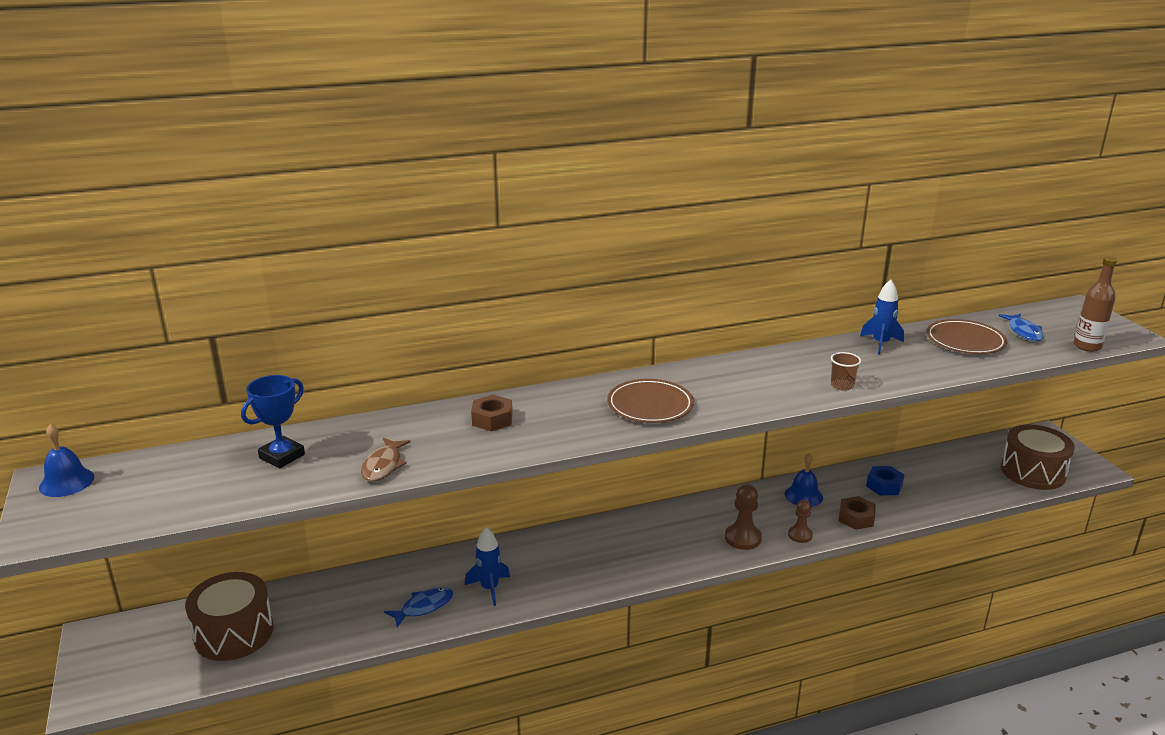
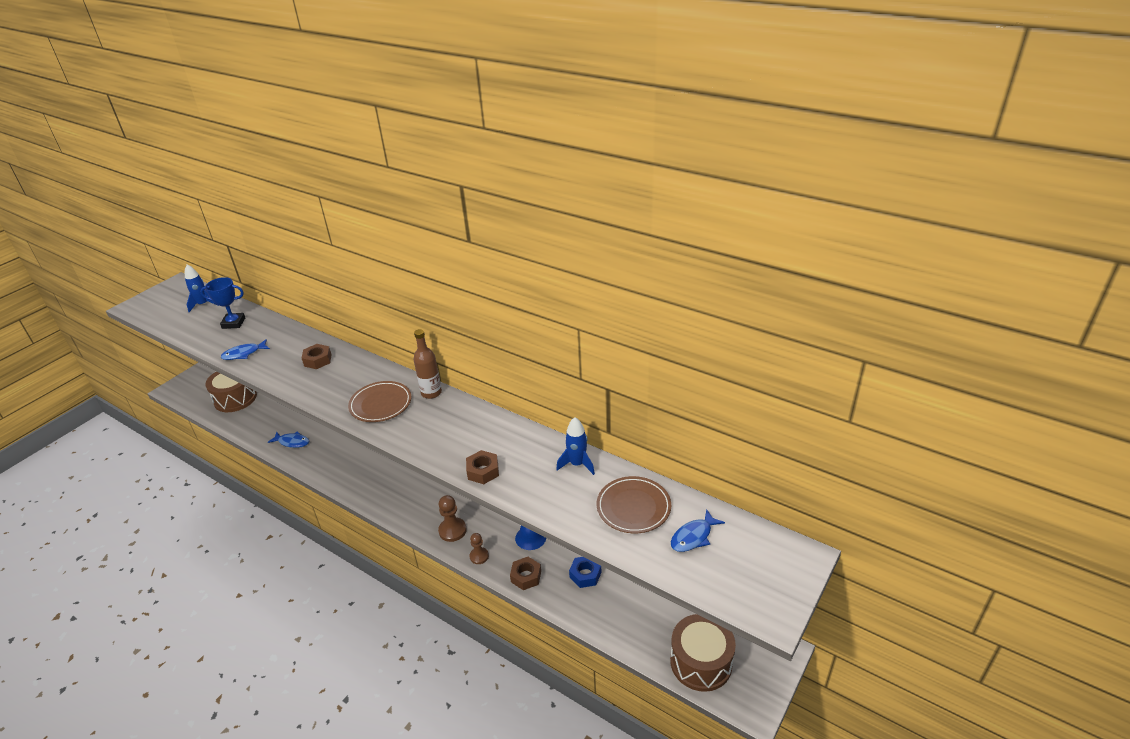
camera: 55 degrees right, 10 degrees up
(66, 482) = (177, 288): blue bell -> none
(383, 466) = (244, 354): brown fish -> blue fish
(489, 588) = (323, 455): blue rocket -> blue rocket (203, 304)
(842, 385) = (483, 471): brown cup -> brown nut
(1087, 346) = (706, 587): brown bottle -> brown bottle (431, 393)

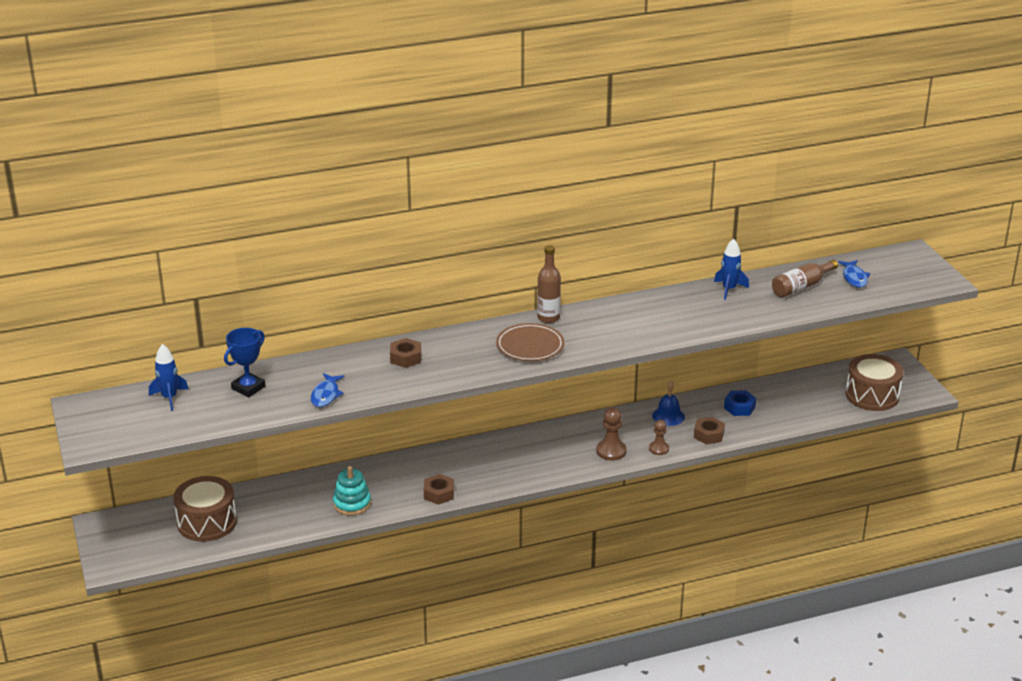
camera: 55 degrees left, 5 degrees down
(292, 442) = (352, 504): blue fish -> turquoise stacking toy
(483, 471) = (686, 328): brown nut -> brown nut (439, 493)
(633, 507) = (801, 286): brown plate -> brown bottle

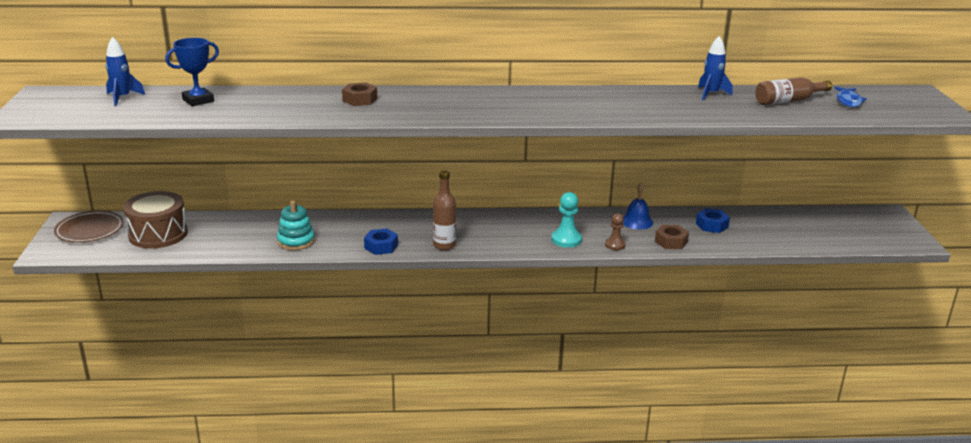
camera: 15 degrees right, 5 degrees down
(326, 395) = (262, 114): blue fish -> none
(439, 493) = (381, 246): brown nut -> blue nut
(530, 346) = (485, 107): brown plate -> brown plate (90, 230)
(548, 318) = (517, 91): brown bottle -> brown bottle (444, 245)
(611, 451) = (566, 240): brown pawn -> turquoise pawn
(872, 395) = (855, 236): brown drum -> none

